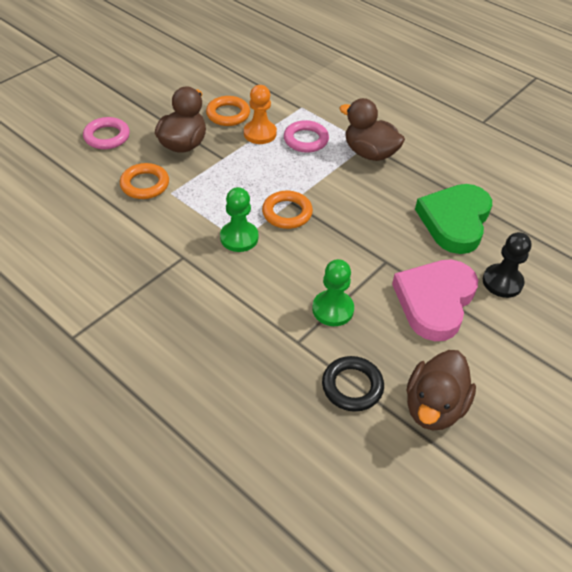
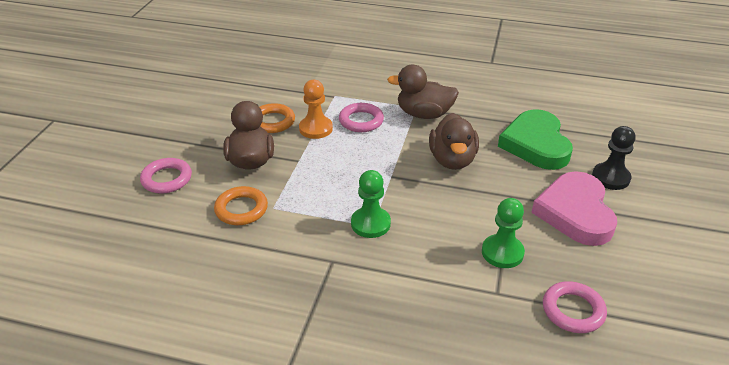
camera: 25 degrees left, 10 degrees down
(287, 213) = (395, 187): orange ring -> none
(352, 386) = (573, 310): black ring -> pink ring
(434, 407) = (648, 298): brown duck -> brown duck (452, 160)

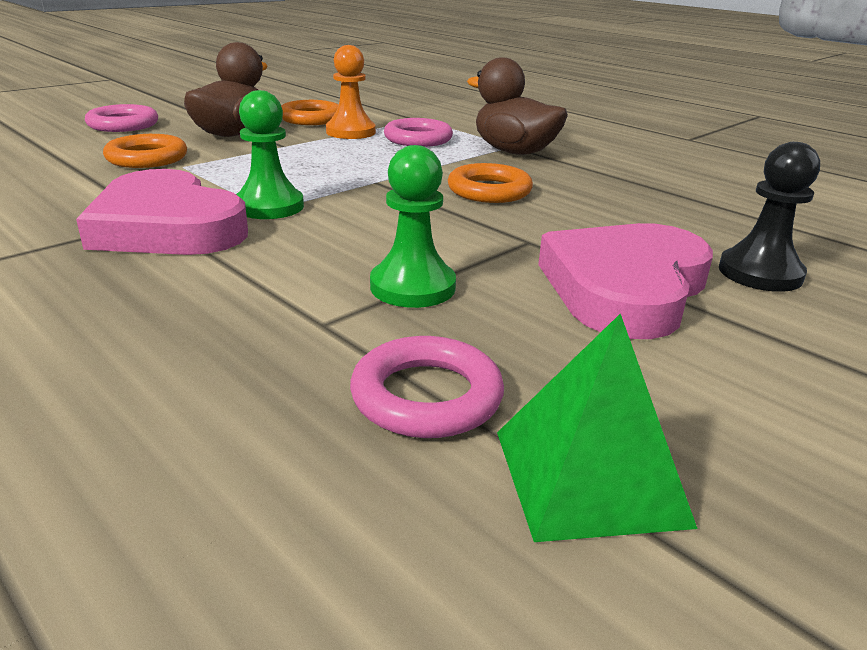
camera: 30 degrees right, 10 degrees down
(346, 264) = (167, 227): none -> pink heart
(452, 160) = (489, 190): brown duck -> orange ring
(536, 144) = (656, 210): green heart -> none
(649, 318) = (589, 476): none -> green pyramid

